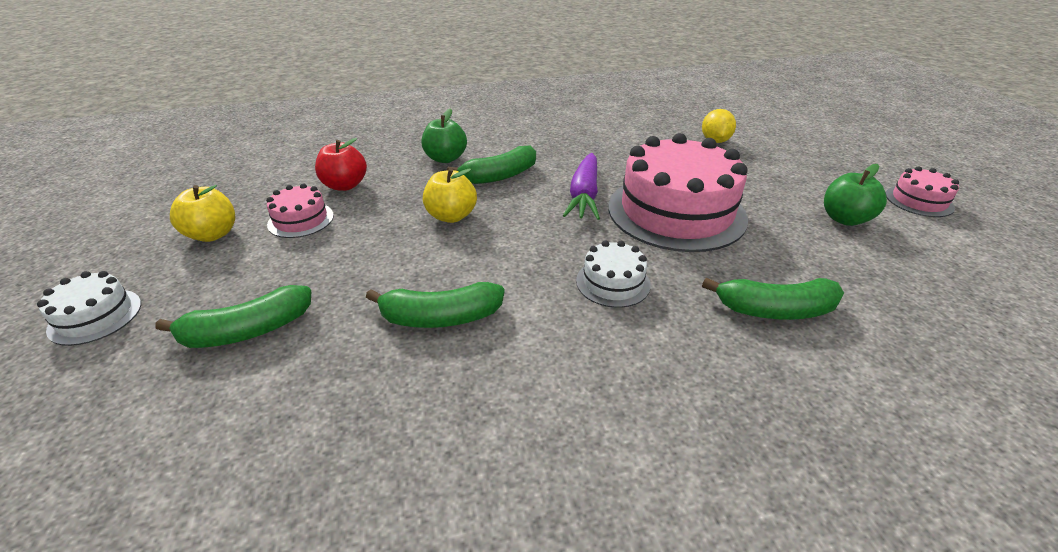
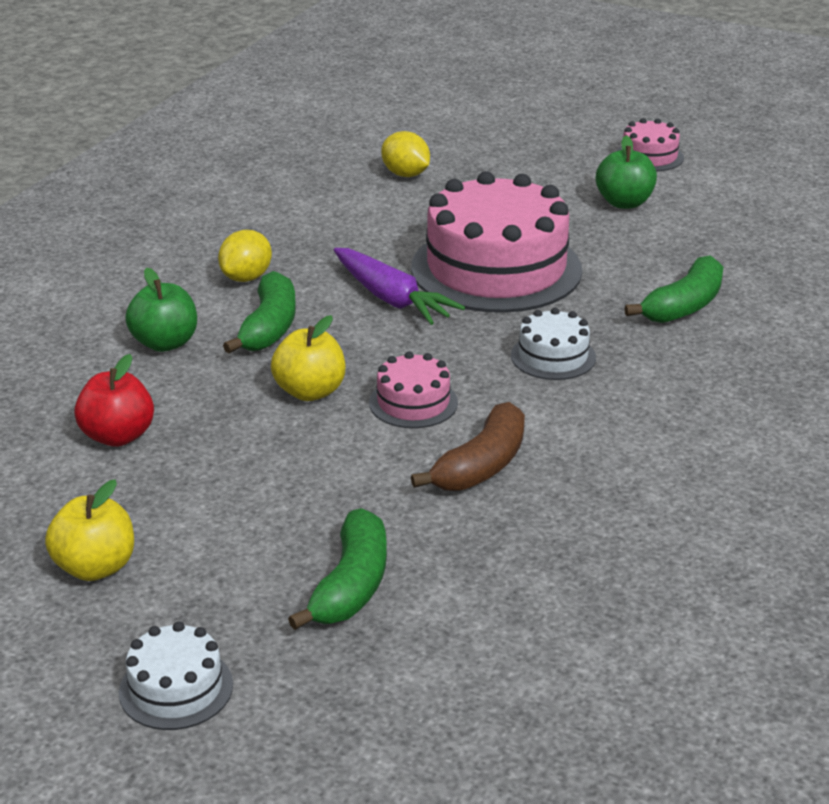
camera: 50 degrees left, 5 degrees down
(301, 220) = (159, 493): pink cake -> pink cake (413, 402)
(440, 317) = (481, 465): green banana -> brown banana
(537, 149) = (246, 277): none -> yellow lemon

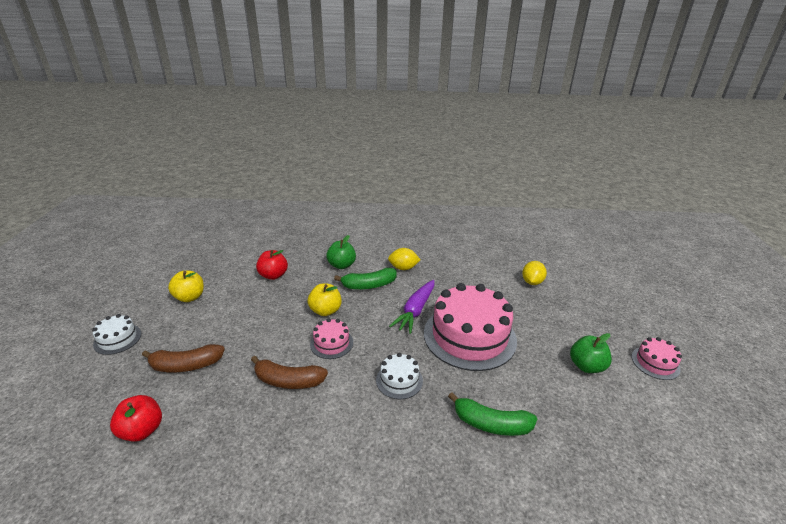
camera: 65 degrees right, 0 degrees up
(351, 585) = (186, 365): green banana -> brown banana
(504, 648) = (142, 430): none -> red apple

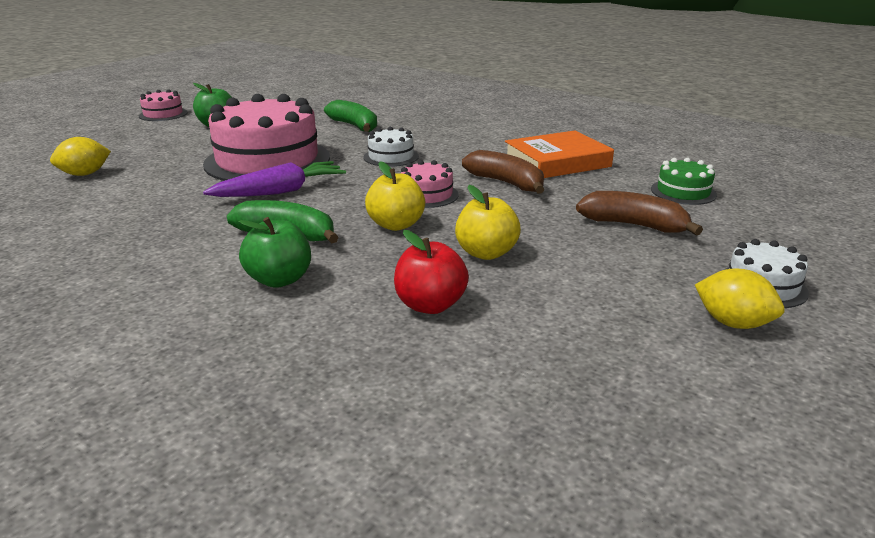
camera: 145 degrees left, 5 degrees down
(142, 430) = (683, 192): red apple -> green cake
(190, 297) = (627, 317): yellow apple -> yellow apple (486, 253)
(261, 438) = (557, 162): none -> orange book
(403, 268) = (192, 240): yellow lemon -> yellow lemon (732, 323)

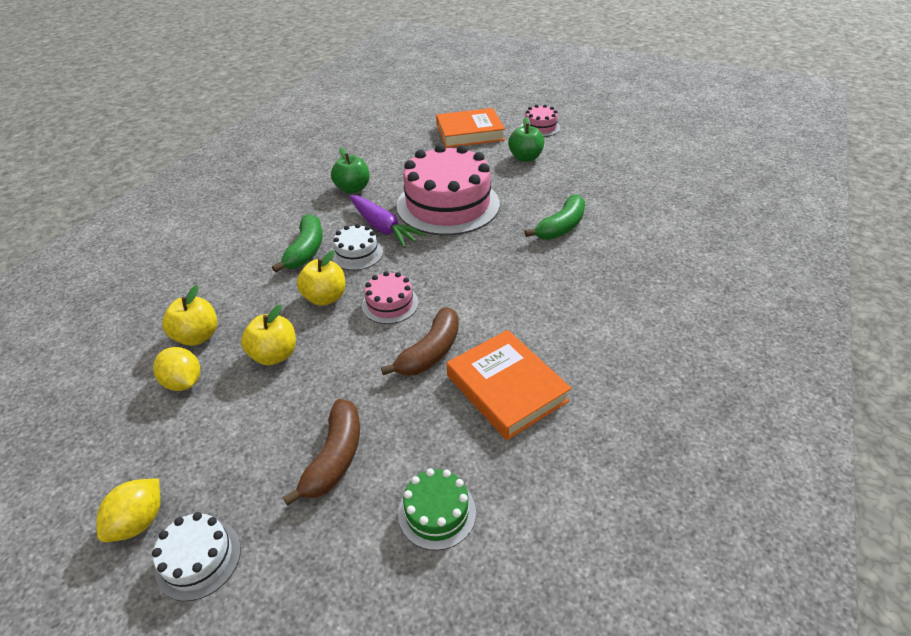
camera: 80 degrees right, 15 degrees up
(85, 174) = (398, 143): yellow lemon -> yellow lemon (184, 382)
(122, 140) = (469, 133): none -> orange book
(279, 280) = (240, 264): green apple -> green apple (353, 188)
(391, 157) = (480, 266): white cake -> white cake (357, 254)
(430, 305) = (197, 336): red apple -> yellow apple

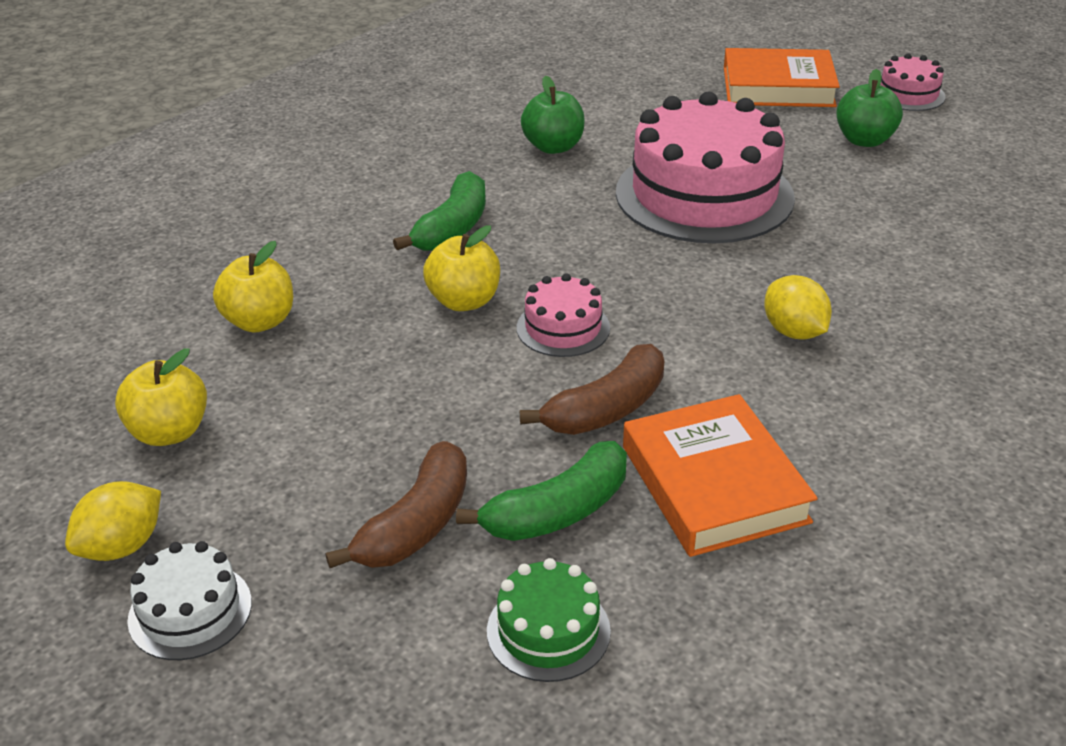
camera: 15 degrees right, 5 degrees down
(184, 382) = (225, 380): yellow lemon -> yellow lemon (794, 332)
(274, 355) = (365, 368): yellow apple -> yellow apple (169, 432)
(357, 254) = (532, 245): white cake -> none
(383, 228) = (585, 213): purple carrot -> none
(561, 227) = (890, 259): green banana -> green banana (557, 511)

